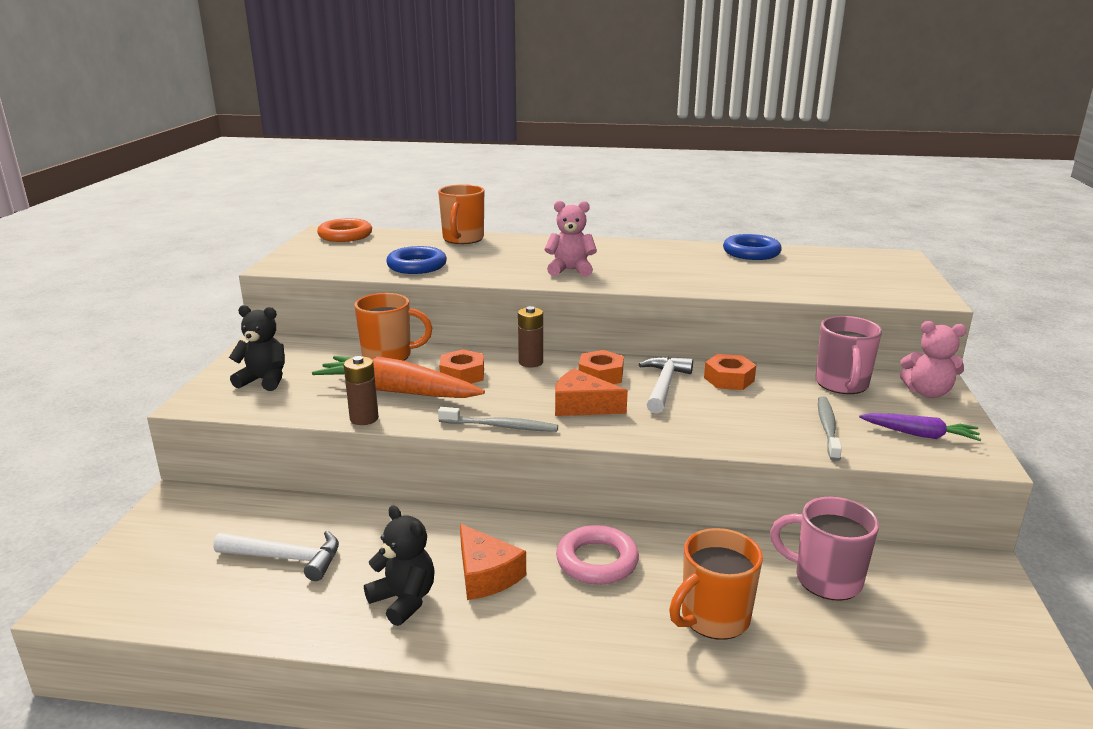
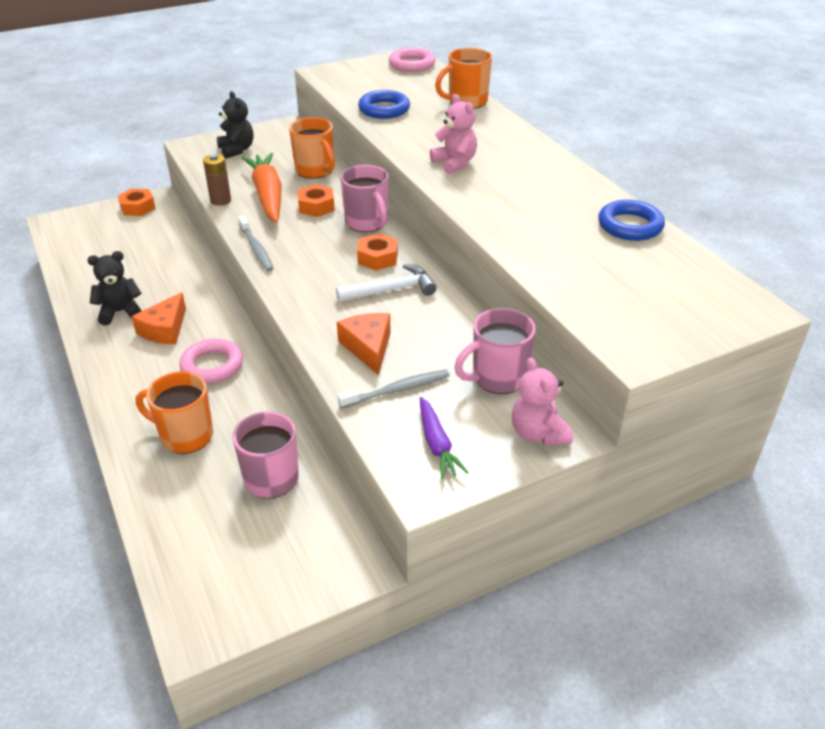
camera: 55 degrees right, 15 degrees up
(286, 558) = (129, 258): white hammer -> none
(345, 235) = (412, 64): orange ring -> pink ring
(404, 600) = (120, 312): black teddy bear -> black teddy bear turned 120 degrees counterclockwise
(530, 362) = (367, 223): brown battery -> pink mug
(582, 406) = (318, 268): orange cheese -> orange cheese (368, 347)
(729, 379) = (439, 316): orange nut -> orange nut (138, 207)

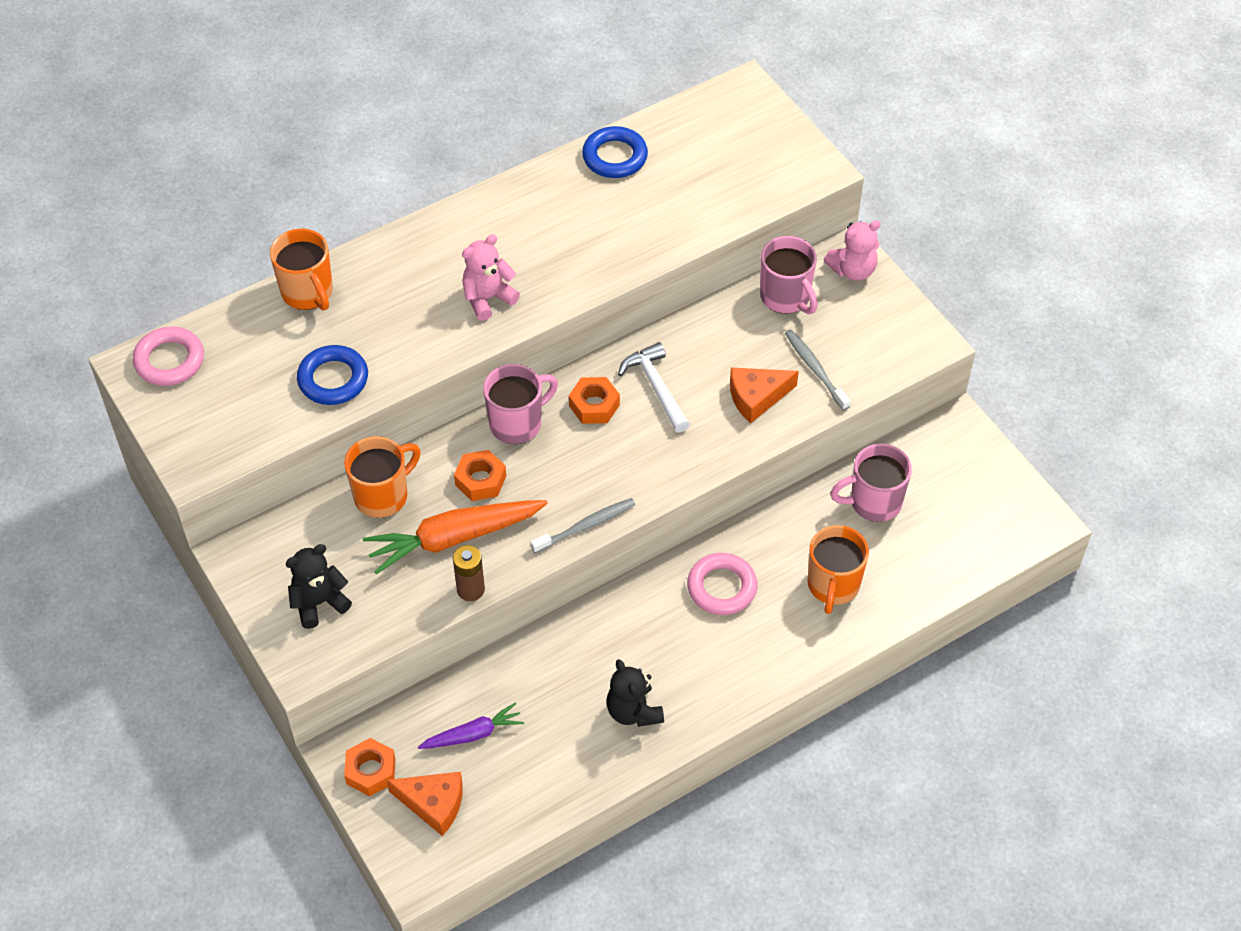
camera: 95 degrees left, 15 degrees up
(165, 329) = (662, 652): orange cheese -> orange cheese (433, 804)
(437, 444) = (879, 337): purple carrot -> purple carrot (473, 734)

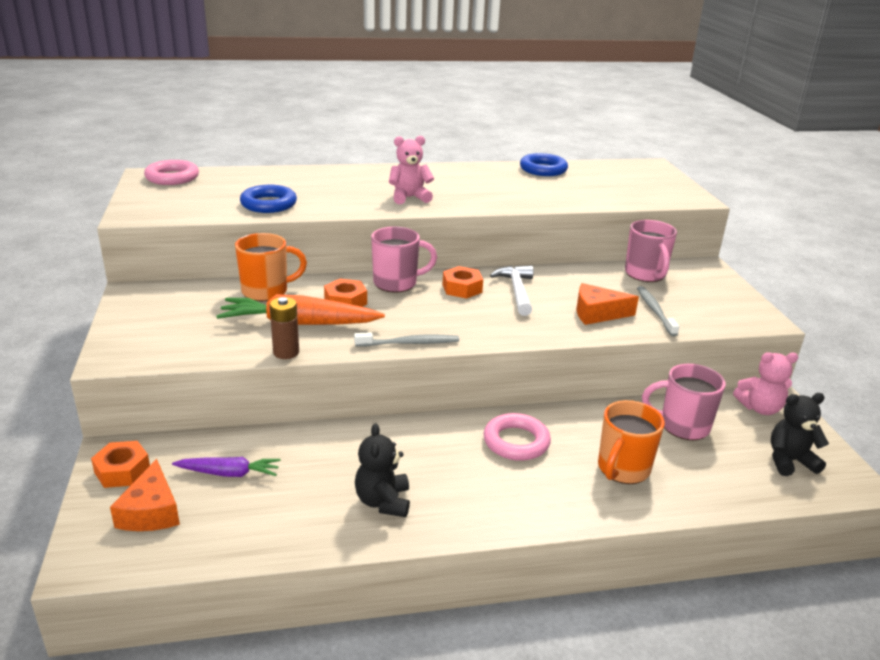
camera: 20 degrees right, 25 degrees down
(308, 293) = (290, 174): orange mug -> none
(319, 603) = (163, 329): black teddy bear -> black teddy bear (789, 461)
(433, 804) = (151, 511): orange cheese -> orange cheese turned 45 degrees clockwise
(853, 270) = (706, 274): pink teddy bear -> pink teddy bear (760, 408)

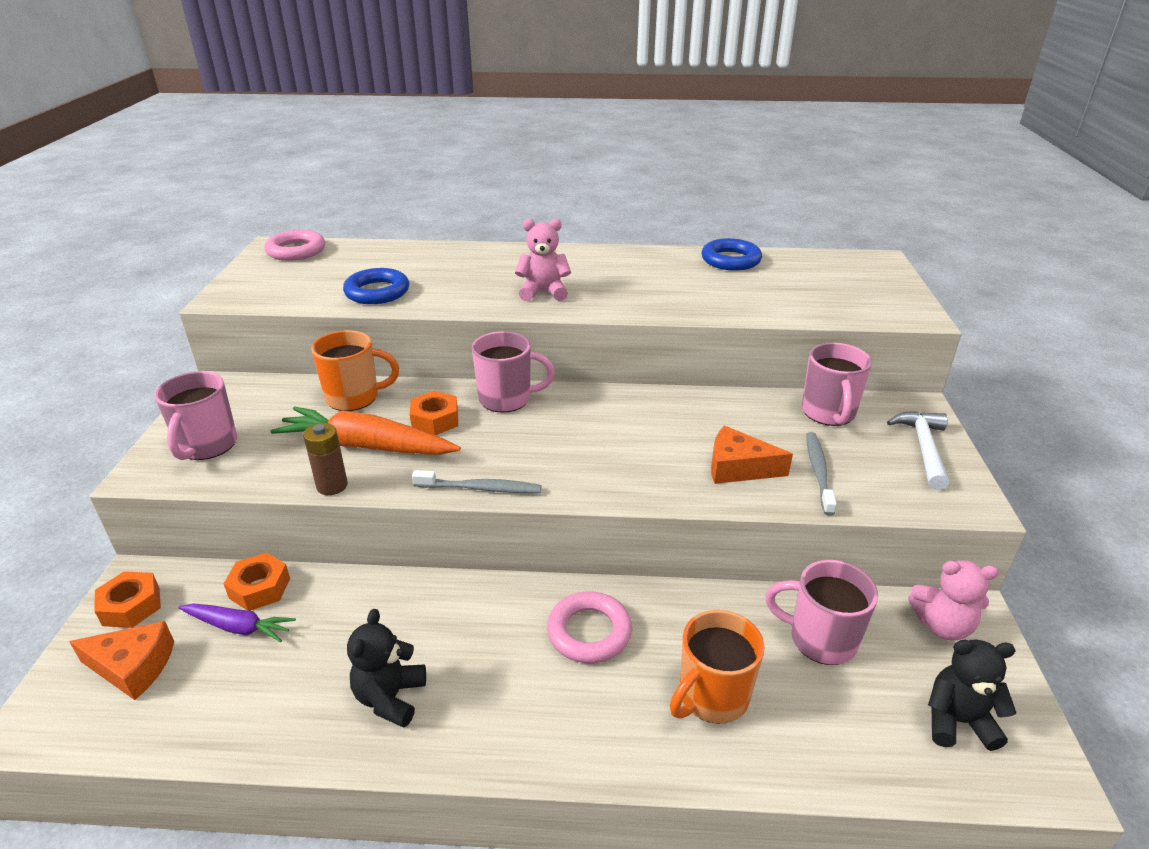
camera: 15 degrees right, 5 degrees up
(151, 511) = (133, 667): orange cheese -> orange cheese turned 90 degrees counterclockwise
(156, 335) = (207, 446): none -> pink mug
(462, 288) = (581, 413): orange nut -> orange nut (260, 588)
(516, 291) = (648, 423): white hammer -> white hammer (923, 448)

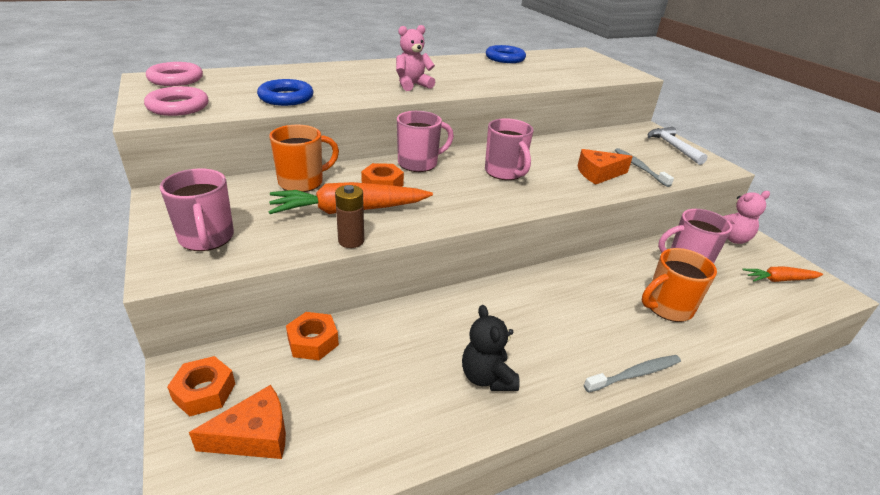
camera: 30 degrees left, 0 degrees up
(238, 627) = (322, 374): purple carrot -> none
(480, 488) = (461, 218): grey toothbrush -> grey toothbrush (634, 374)
(589, 632) = (570, 296): pink ring -> pink ring (178, 107)
(711, 697) = (667, 308): orange mug -> orange mug turned 45 degrees clockwise
(828, 413) = (611, 139): pink mug -> pink mug (505, 172)
(957, 721) = (779, 280): black teddy bear -> orange carrot

